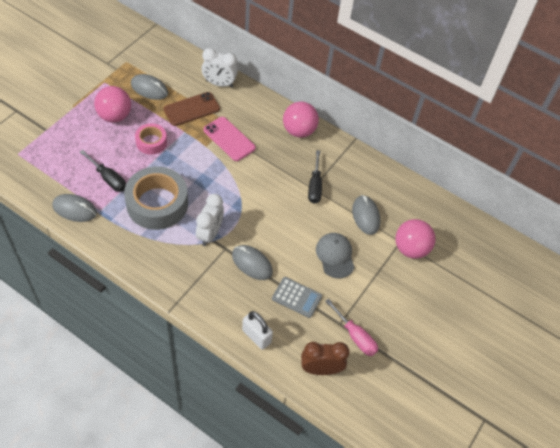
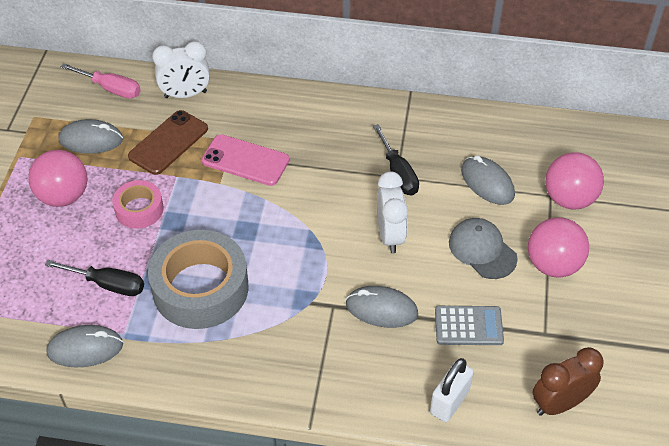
camera: 20 degrees left, 5 degrees down
(210, 234) = (300, 295): white clock -> white clock (390, 235)
(256, 336) = (449, 402): white padlock -> white padlock turned 75 degrees counterclockwise
(299, 131) = (332, 112): pink ball -> pink ball (553, 265)
(355, 336) = (574, 340): pink screwdriver -> pink screwdriver (111, 89)

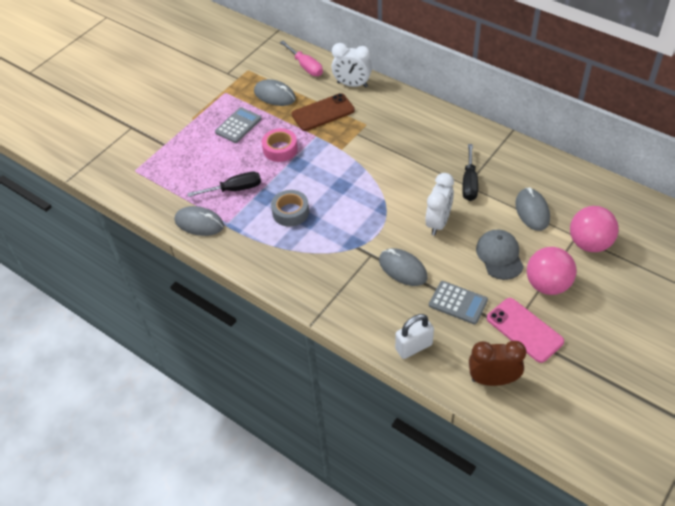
camera: 30 degrees right, 0 degrees up
(63, 196) = (238, 125): pink ball -> grey calculator
(108, 284) = (234, 189): black screwdriver -> black screwdriver turned 60 degrees counterclockwise
(200, 288) = (290, 212): grey tape -> grey tape, size x0.53
(245, 160) = (367, 140): pink phone -> pink phone (524, 330)

